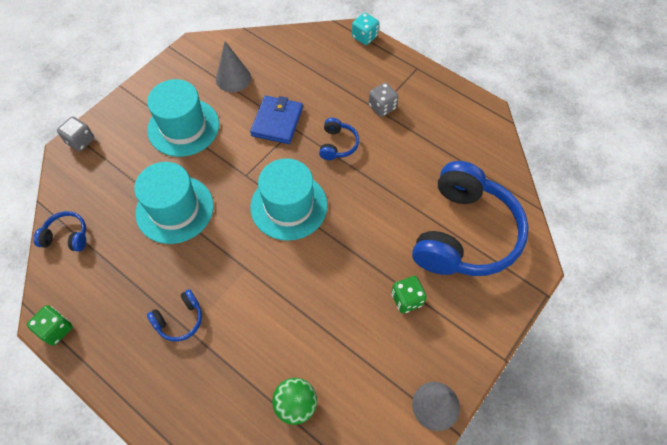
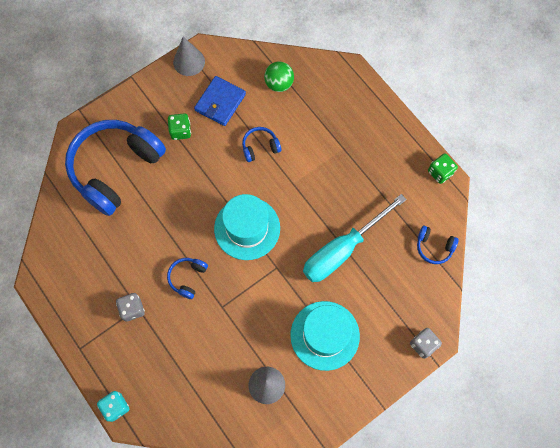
camera: 165 degrees left, 10 degrees up
(175, 209) = (342, 249): turquoise hat -> turquoise screwdriver
(180, 320) = (349, 157): blue headphones -> blue headphones (260, 147)
(277, 122) = (235, 318): blue wallet -> blue wallet (220, 102)

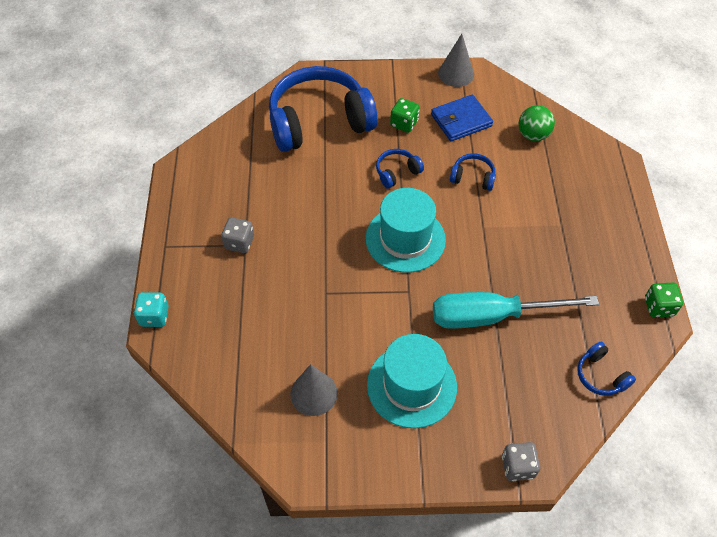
camera: 35 degrees right, 15 degrees down
(187, 278) = (312, 247): blue headphones -> blue headphones (397, 172)

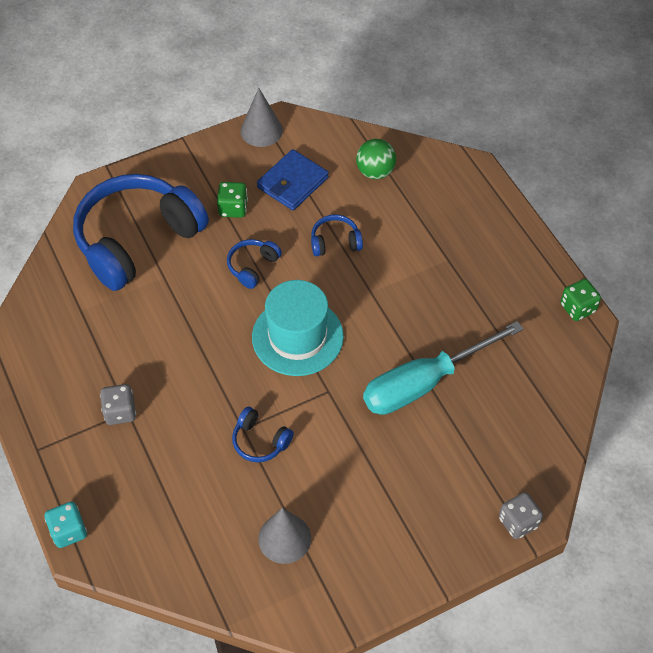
camera: 25 degrees left, 0 degrees up
(411, 386) = (379, 487): turquoise hat -> none
(600, 375) = (554, 399): blue headphones -> blue headphones (260, 441)

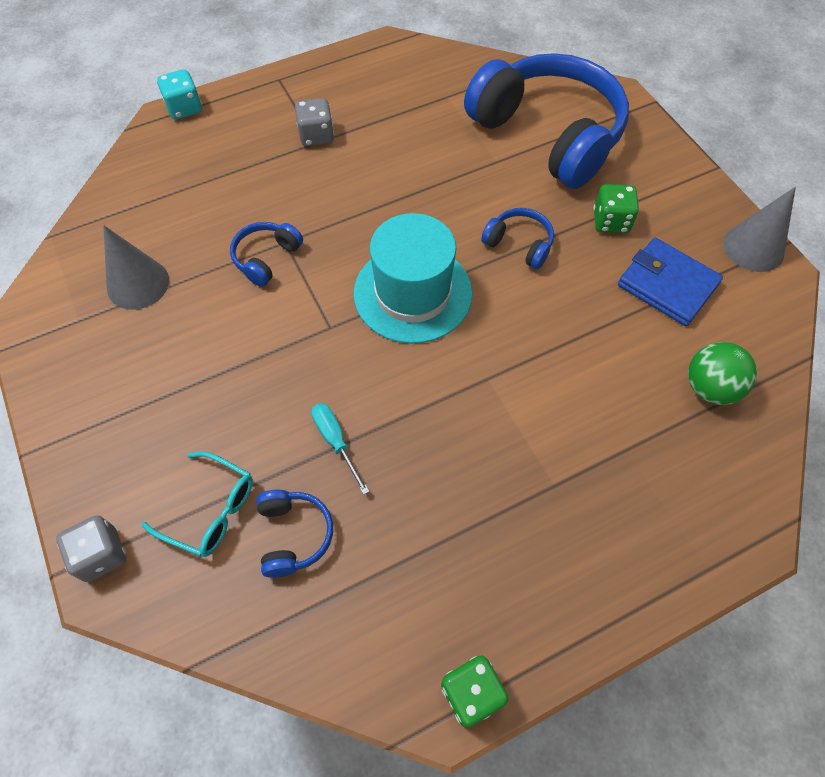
camera: 90 degrees right, 5 degrees up
(335, 242) = (570, 335): blue headphones -> blue headphones (294, 535)
(424, 383) = (335, 442): turquoise screwdriver -> turquoise screwdriver, size x0.41
(480, 457) = (210, 510): none -> turquoise glasses

